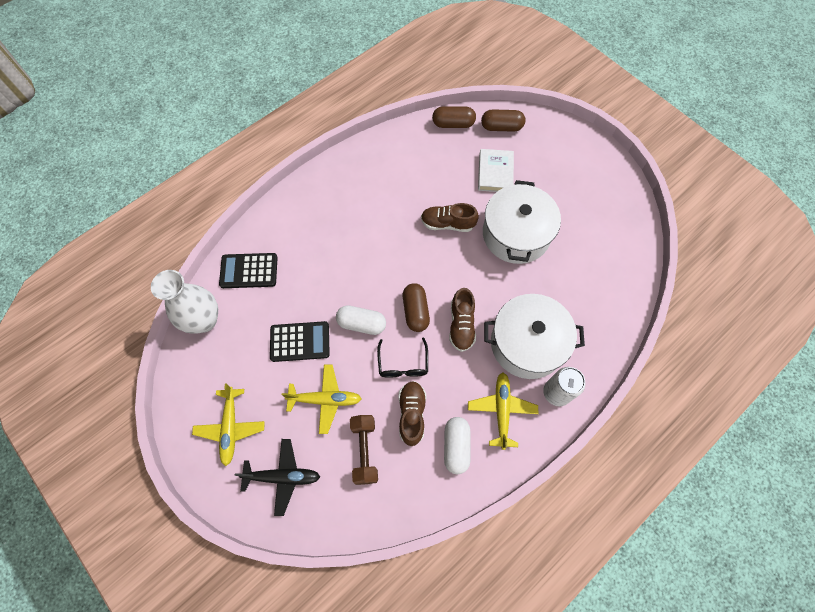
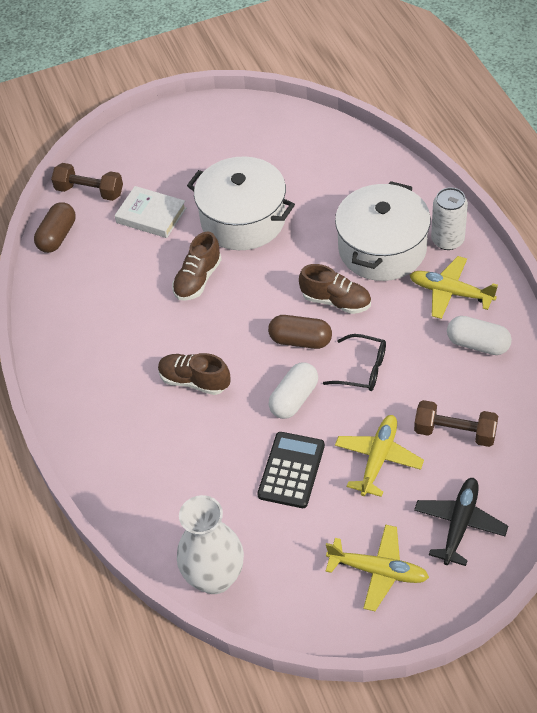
camera: 65 degrees left, 15 degrees down
(249, 271) = (164, 509): black calculator -> none
(412, 414) = (426, 376): brown shoe -> brown shoe (194, 381)
(501, 127) = (89, 191): brown capsule -> brown dumbbell

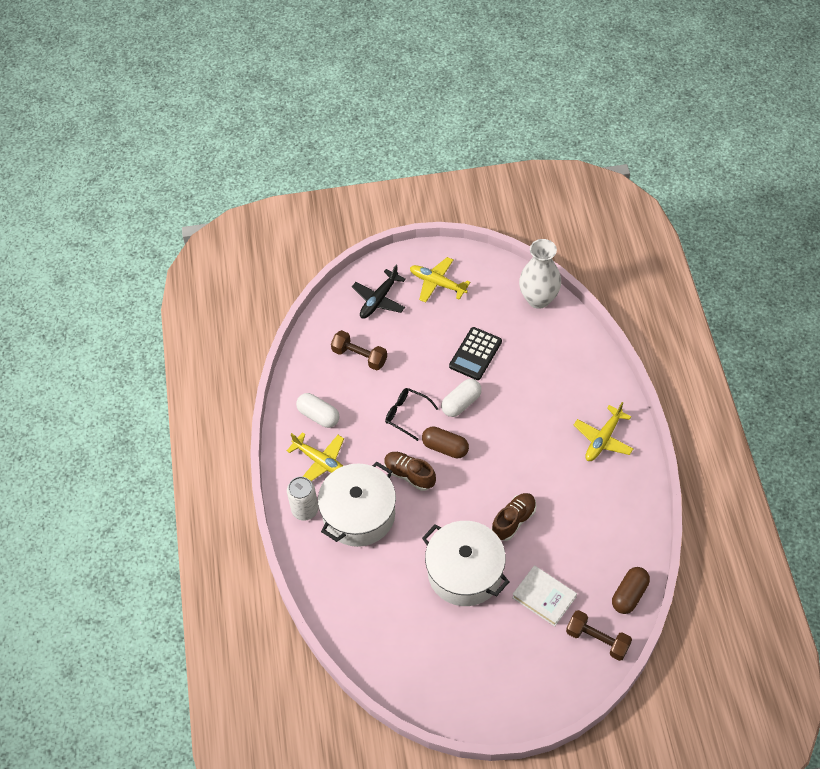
camera: 170 degrees left, 5 degrees up
(194, 381) = (530, 432): brown shoe -> none
(378, 458) = (416, 350): yellow plane -> yellow plane (603, 439)

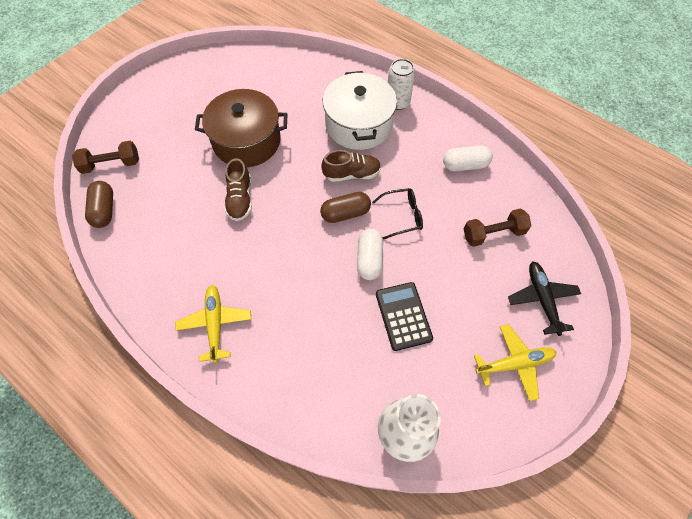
camera: 135 degrees right, 5 degrees up
(321, 462) = (423, 137): yellow plane -> none
(465, 572) = (246, 141): white pot -> brown pot
(544, 597) = (173, 164): white book -> none

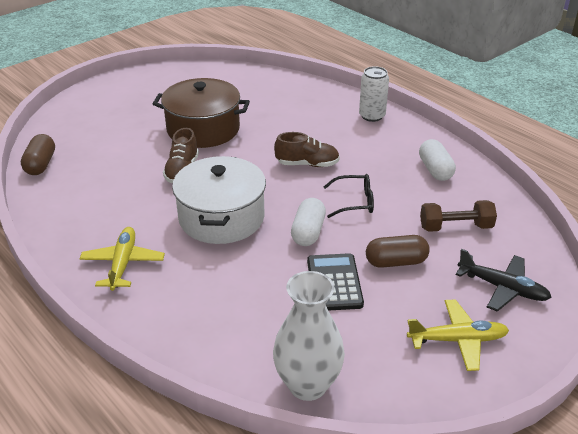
camera: 10 degrees right, 25 degrees down
(111, 164) = (60, 132): brown dumbbell -> none
(345, 213) = (292, 193): brown capsule -> brown capsule (396, 262)
(358, 124) = (325, 128): white pot -> white pot (221, 217)
(465, 165) = (435, 170): white capsule -> white capsule turned 75 degrees clockwise
(542, 299) = (503, 288): black plane -> black plane turned 120 degrees clockwise

